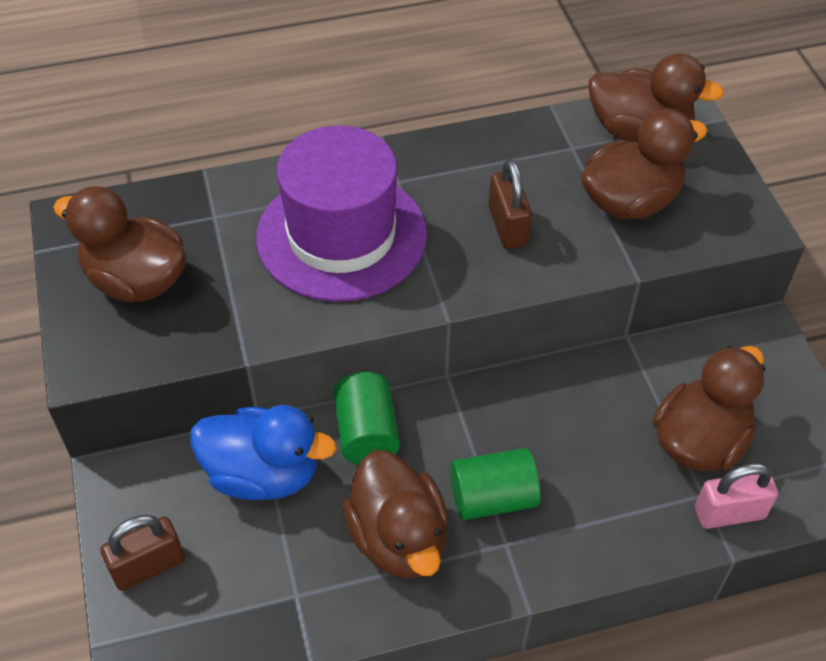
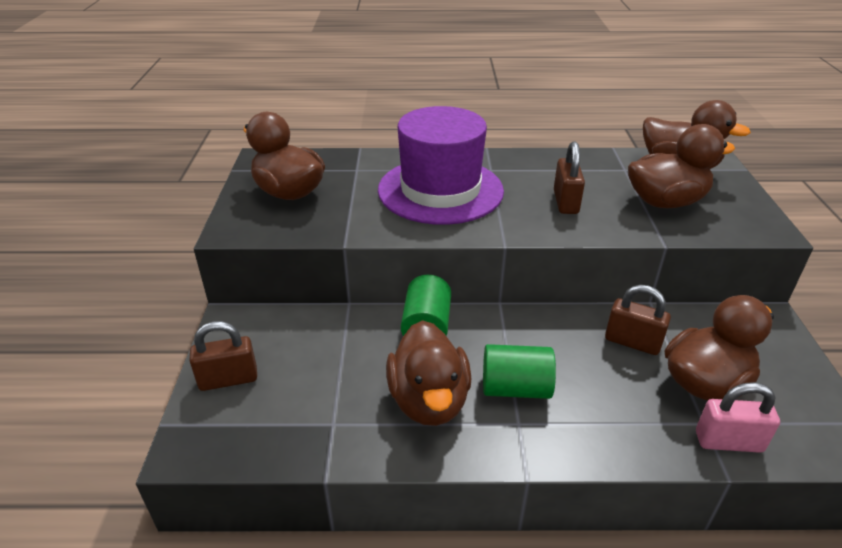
camera: 15 degrees right, 15 degrees down
(263, 474) = (339, 337): blue duck -> none
(613, 401) = (632, 342): none -> brown padlock

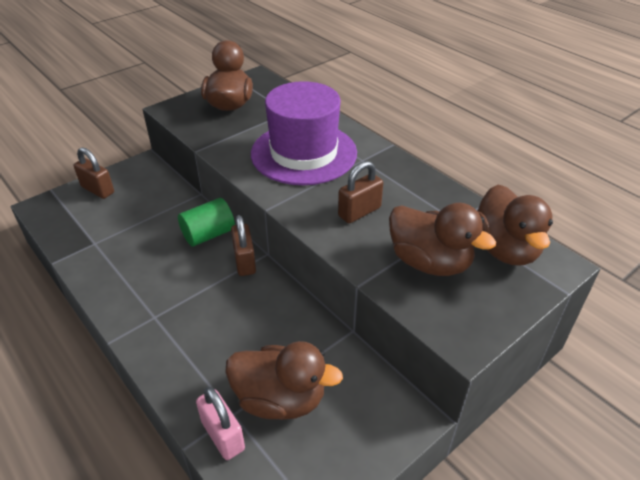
camera: 50 degrees right, 5 degrees up
(429, 400) = (142, 269): brown duck -> none
(515, 388) = (185, 300): green cylinder -> none
(632, 342) = (289, 339): brown padlock -> brown padlock (244, 261)

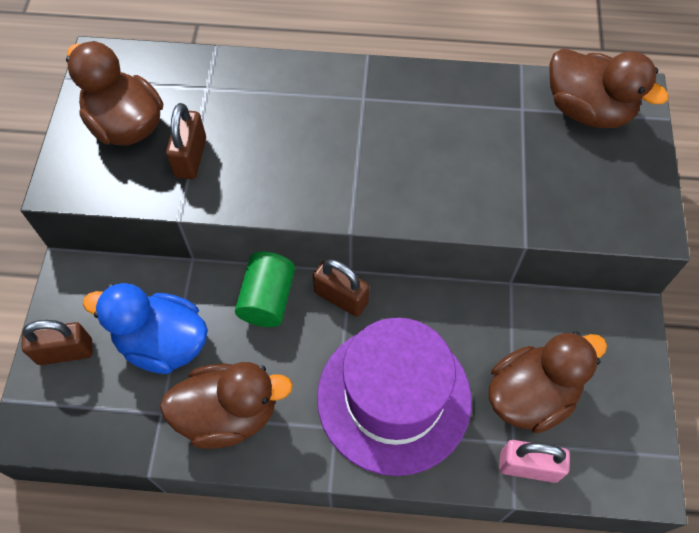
camera: 45 degrees left, 20 degrees up
(138, 216) = (163, 343): none -> blue duck
(304, 153) = (297, 133): purple hat -> purple hat (394, 398)
(359, 212) = (435, 165): brown padlock -> brown padlock (190, 157)
(429, 262) = (550, 172): brown duck -> brown duck (228, 414)

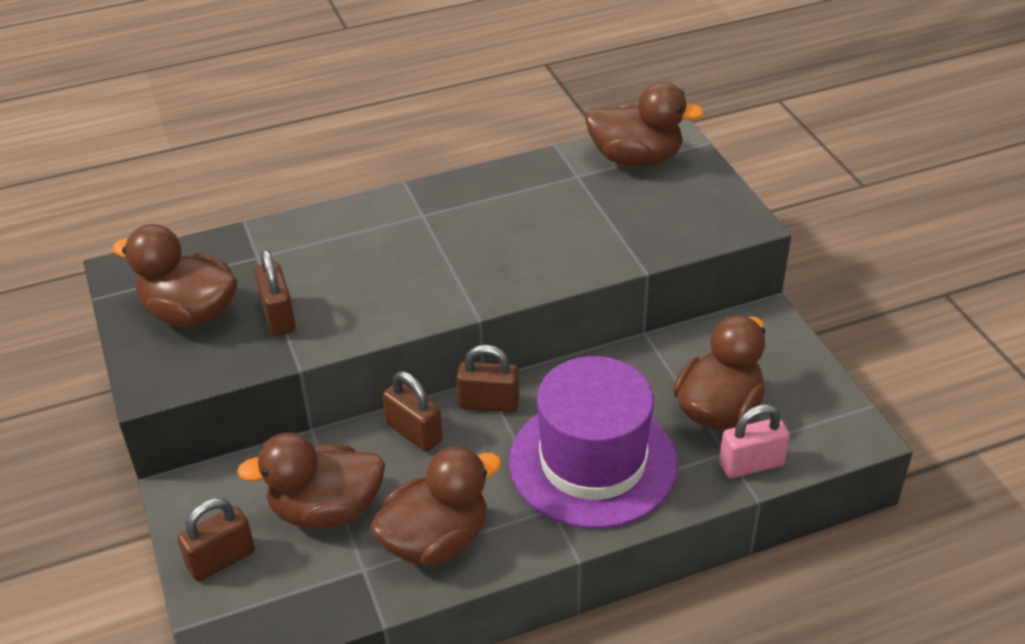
camera: 25 degrees left, 20 degrees down
(163, 343) = (326, 510): blue duck -> brown duck
(267, 299) = (414, 432): green cylinder -> brown padlock

